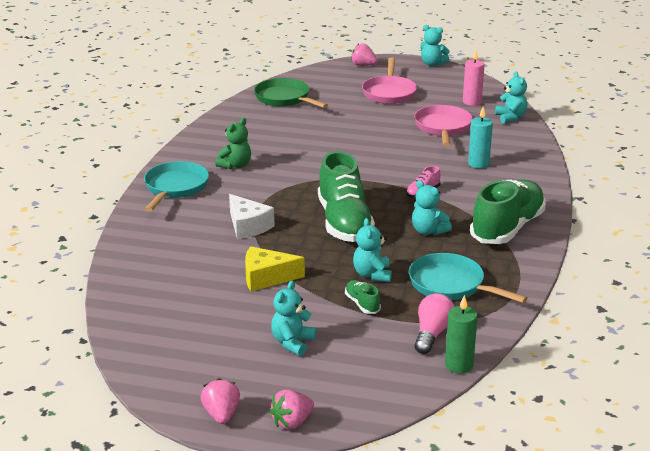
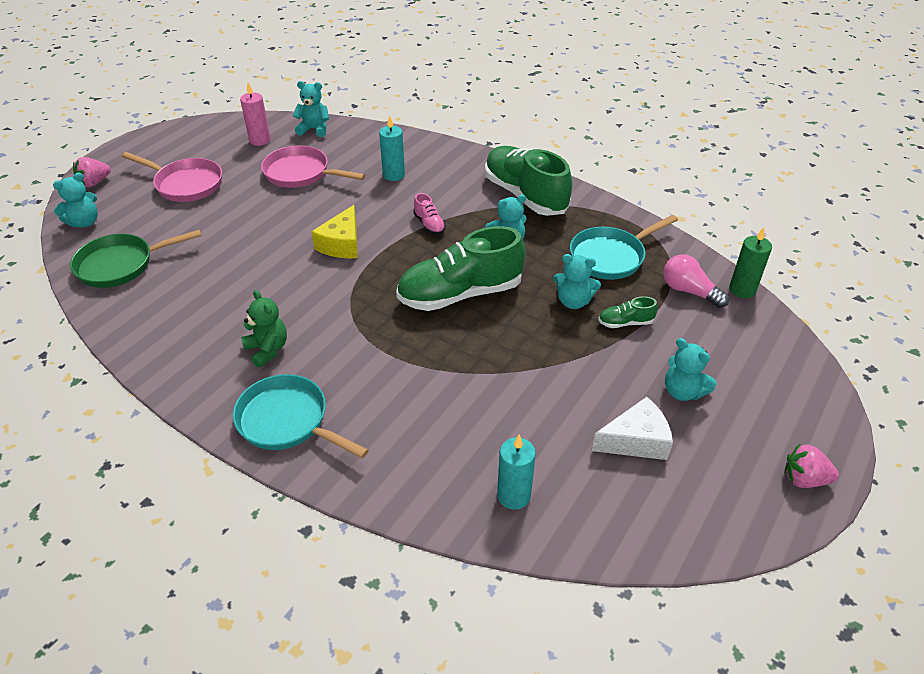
camera: 70 degrees left, 15 degrees up
(147, 281) = (513, 495): none -> turquoise candle
(248, 226) = (427, 372): white cheese -> white cheese (635, 440)
(266, 278) = (549, 382): yellow cheese -> yellow cheese (342, 244)
(292, 422) = (821, 425): pink strawberry -> none
(344, 222) = (460, 294): green shoe -> green shoe turned 150 degrees clockwise
(432, 64) = (145, 137): turquoise teddy bear -> turquoise teddy bear (84, 222)

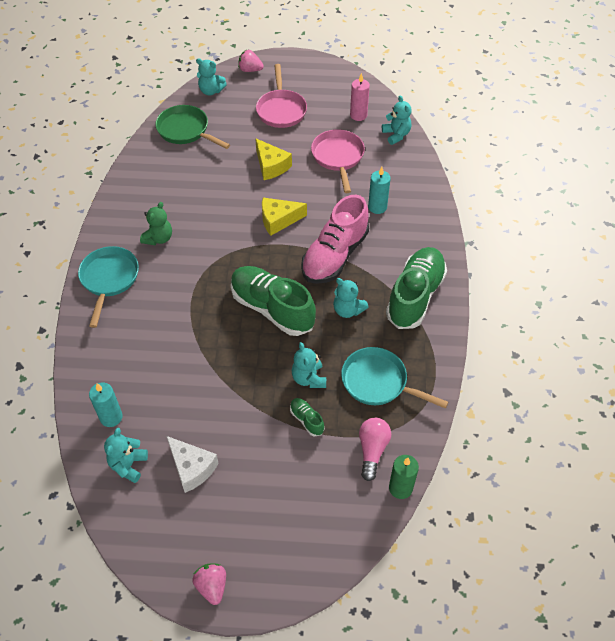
camera: 60 degrees right, 10 degrees up
(258, 221) = (271, 166): none -> yellow cheese
(429, 224) = (334, 256): pink shoe -> pink shoe, size x2.36
(683, 391) = (255, 482): turquoise teddy bear -> turquoise teddy bear (128, 465)

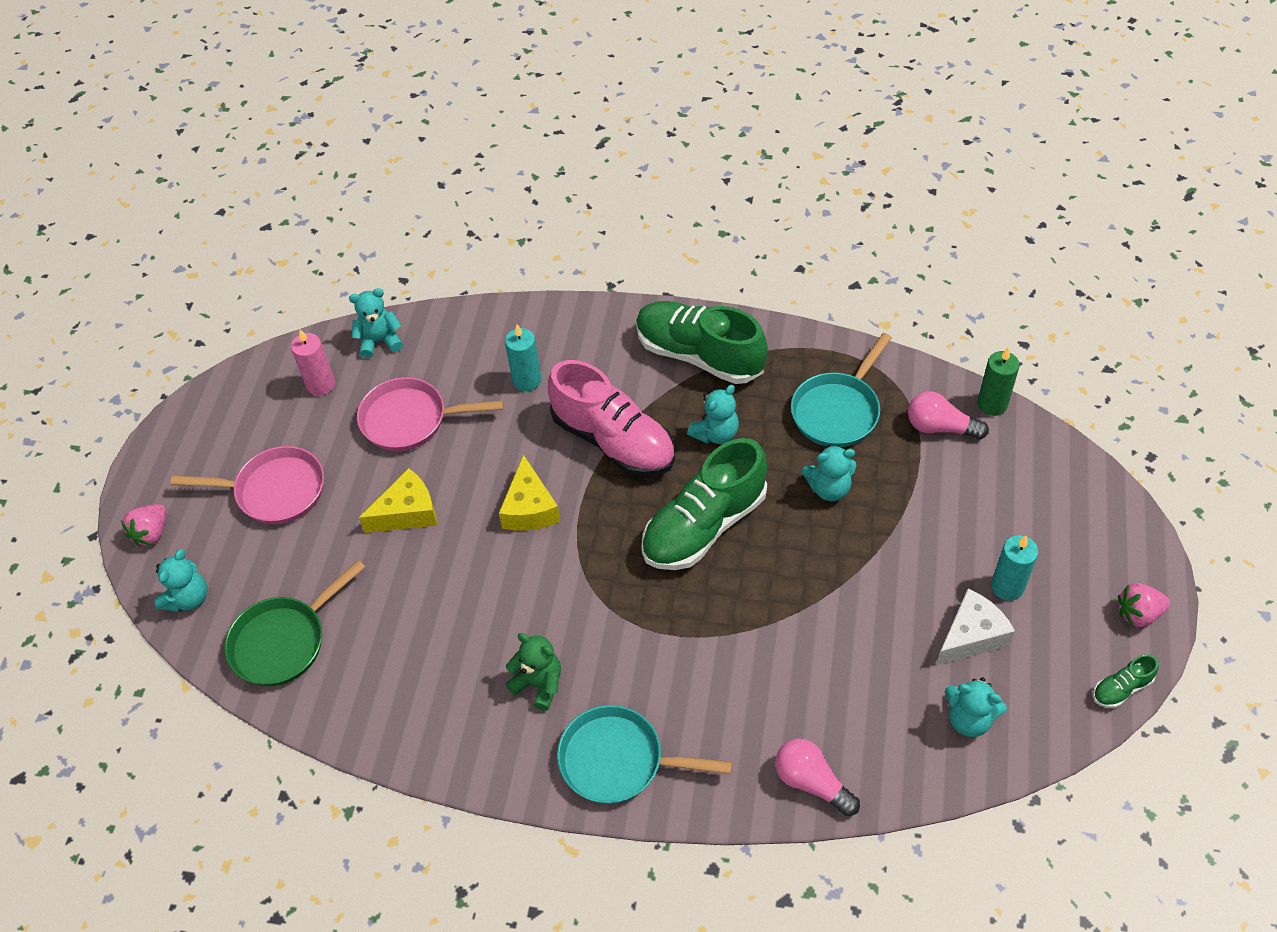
camera: 80 degrees left, 0 degrees up
(89, 375) = (811, 782): none -> pink light bulb
(111, 417) = (888, 746): turquoise candle -> turquoise candle (1007, 586)
(306, 420) = (895, 495): green shoe -> green shoe (1121, 688)

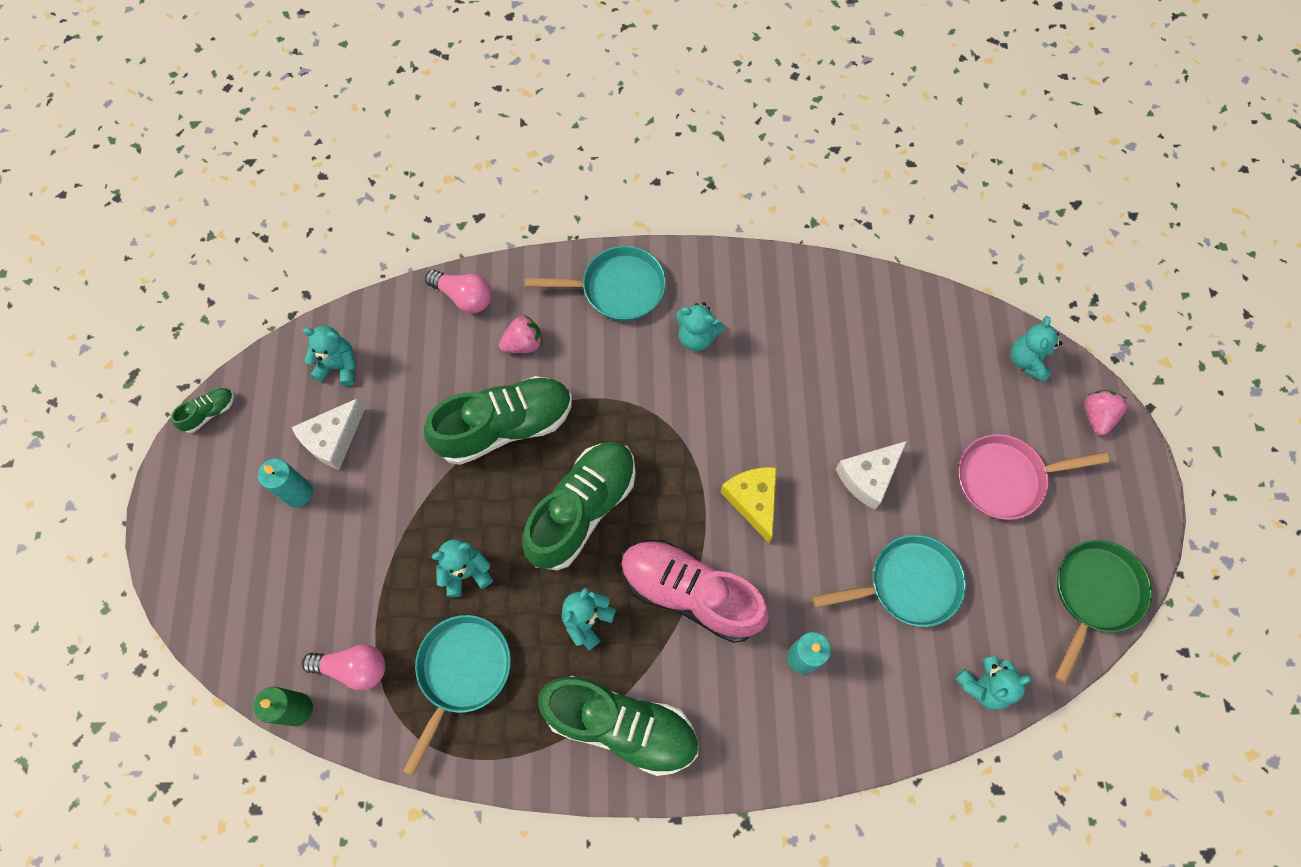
camera: 165 degrees right, 15 degrees up
(284, 641) = (925, 337): green pan -> green pan (1094, 595)
(321, 385) = (1021, 614): pink candle -> none
(407, 512) = (868, 477): yellow cheese -> white cheese
(410, 420) = (907, 584): pink pan -> turquoise pan
(539, 684) = (697, 337): green teddy bear -> turquoise teddy bear
(775, 619) = (505, 426): none -> green shoe
(1138, 614) = (183, 485): pink strawberry -> pink strawberry (523, 344)

